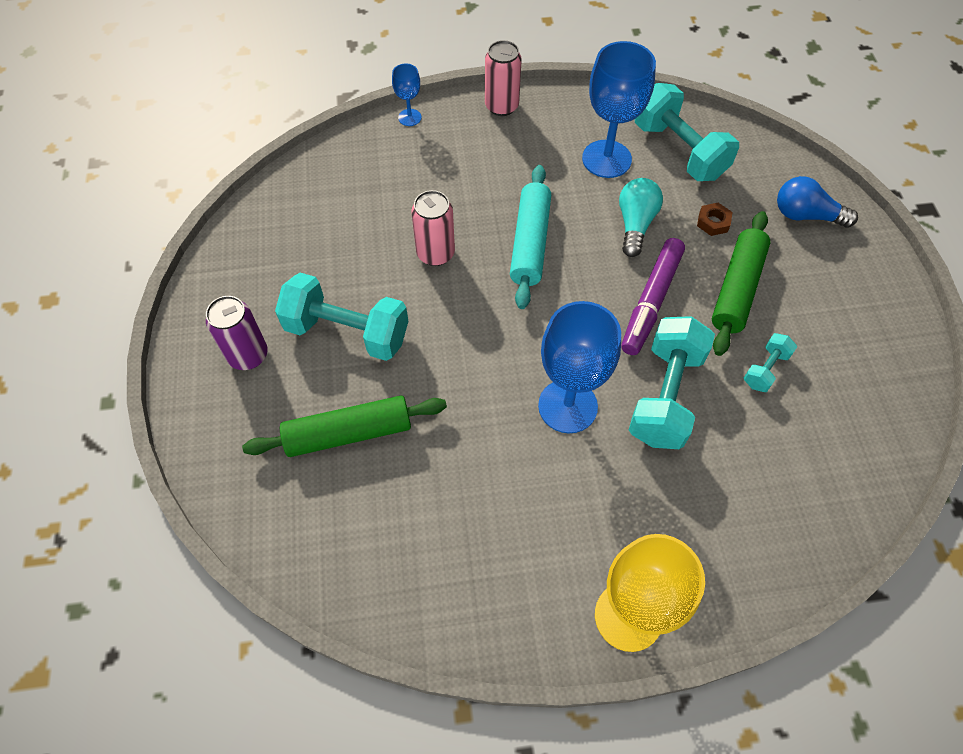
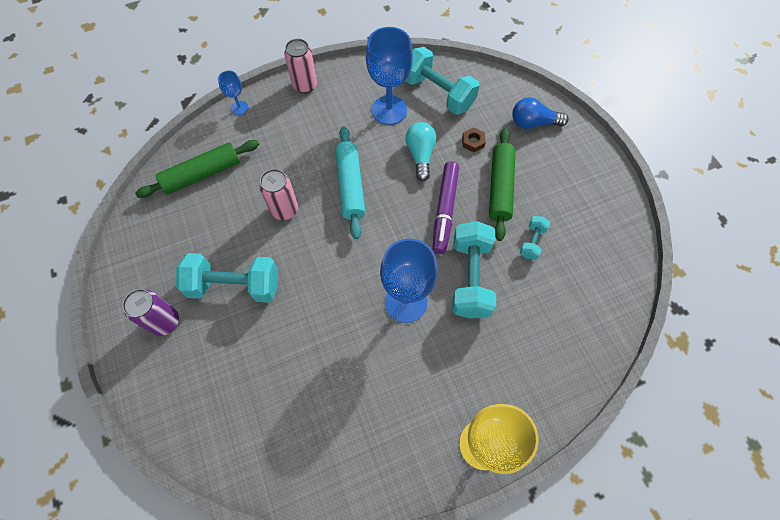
camera: 15 degrees left, 5 degrees up
(348, 433) = (255, 362): green rolling pin -> green rolling pin (202, 174)

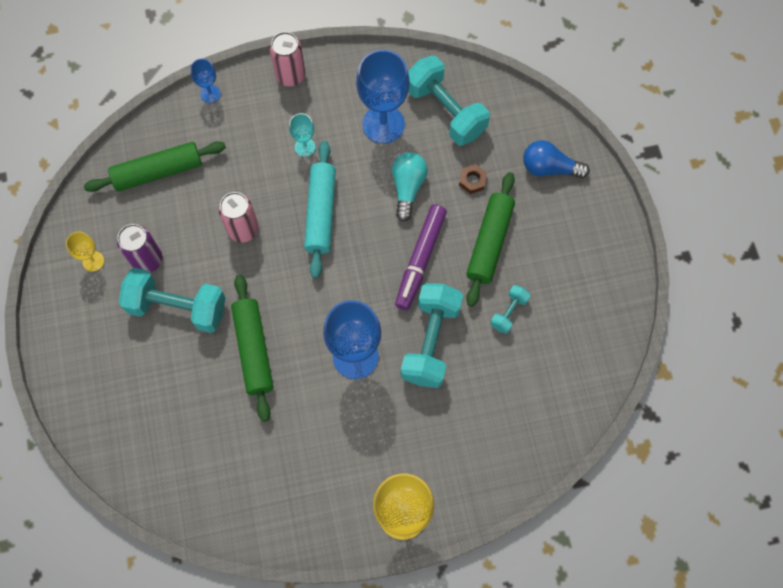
camera: 10 degrees right, 5 degrees up
(151, 257) = (93, 261): none -> yellow goblet
(165, 322) = (101, 334): purple can -> purple can (147, 260)
(311, 312) = (253, 349): none -> green rolling pin
(327, 136) = (305, 147): none -> turquoise goblet

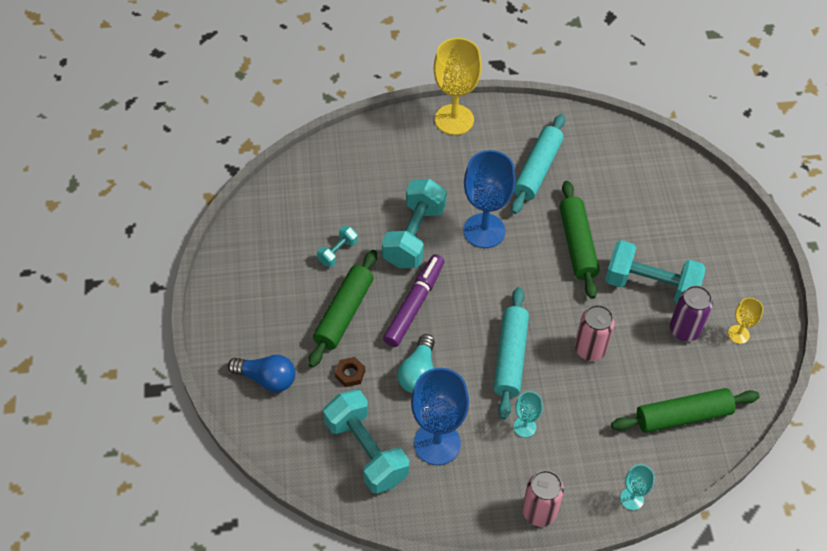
camera: 175 degrees left, 15 degrees down
(210, 94) = (632, 499): blue goblet -> turquoise goblet
(299, 448) = (537, 170): none -> turquoise rolling pin

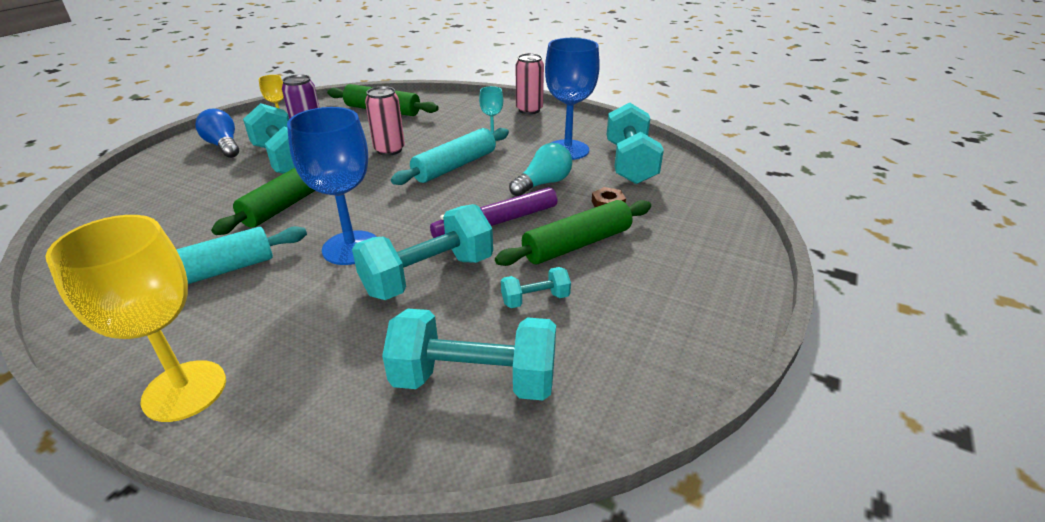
camera: 145 degrees left, 20 degrees down
(267, 379) = (699, 229): blue light bulb -> blue light bulb (223, 146)
(331, 190) = (474, 380): none -> turquoise dumbbell
(632, 499) = (465, 98): turquoise goblet -> none

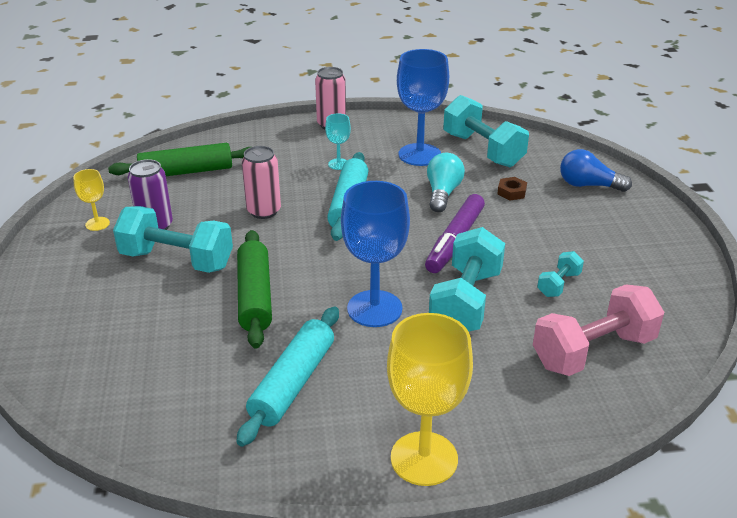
camera: 35 degrees left, 0 degrees up
(223, 146) = (77, 271): blue light bulb -> blue light bulb (588, 185)
(474, 380) = (593, 351): turquoise dumbbell -> pink dumbbell
(577, 244) = (532, 233): green rolling pin -> none

